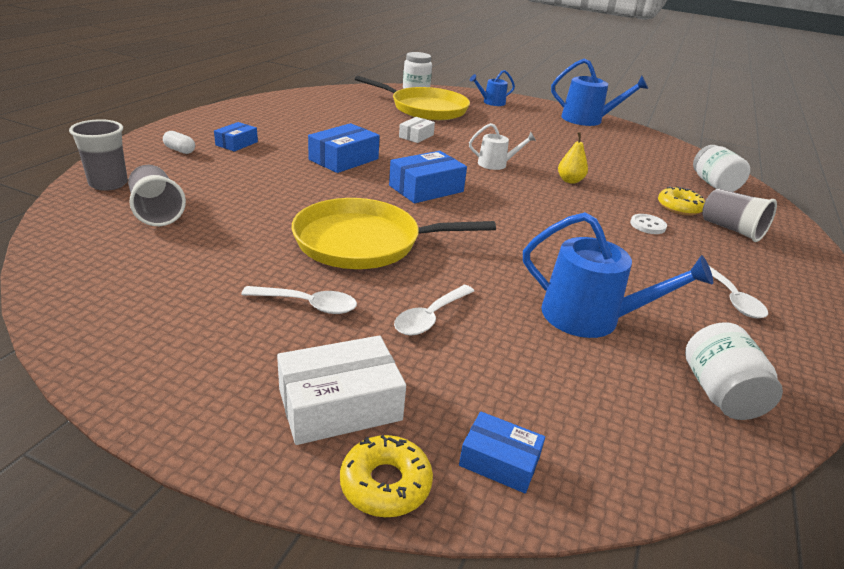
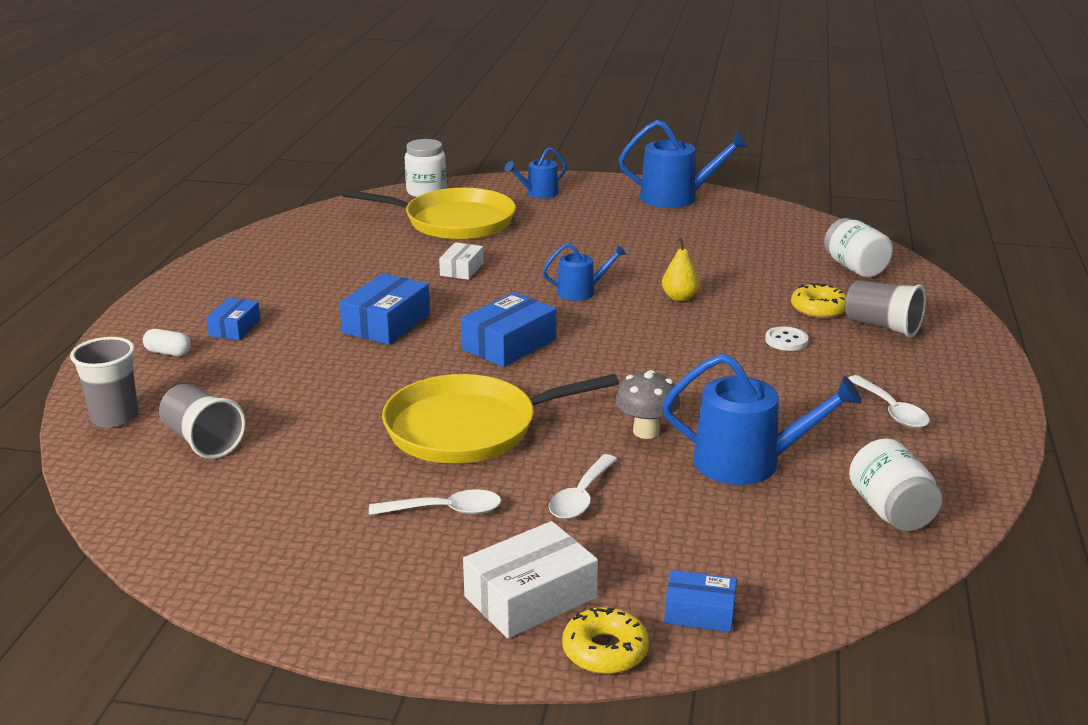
camera: 10 degrees left, 5 degrees down
(496, 164) = (581, 291): white watering can -> blue watering can
(508, 273) = (646, 431): none -> grey mushroom

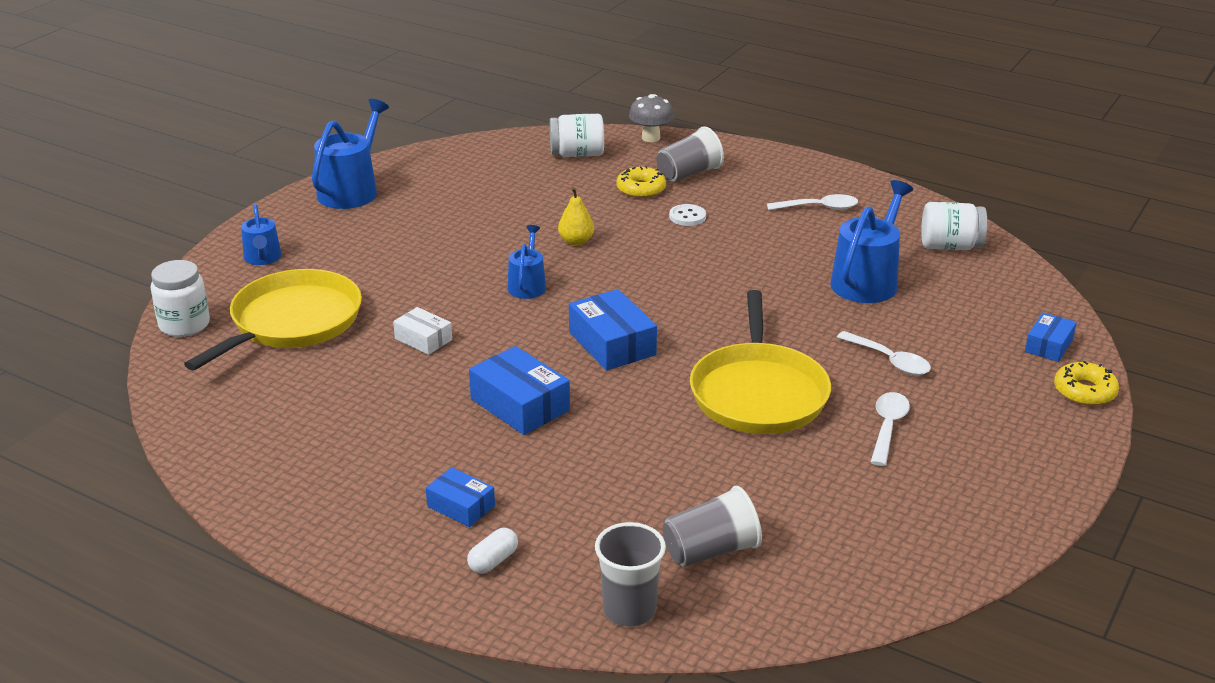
camera: 70 degrees left, 5 degrees up
(530, 597) = (1016, 409): white box -> none
(646, 431) = (803, 311): grey mushroom -> grey mushroom (650, 138)

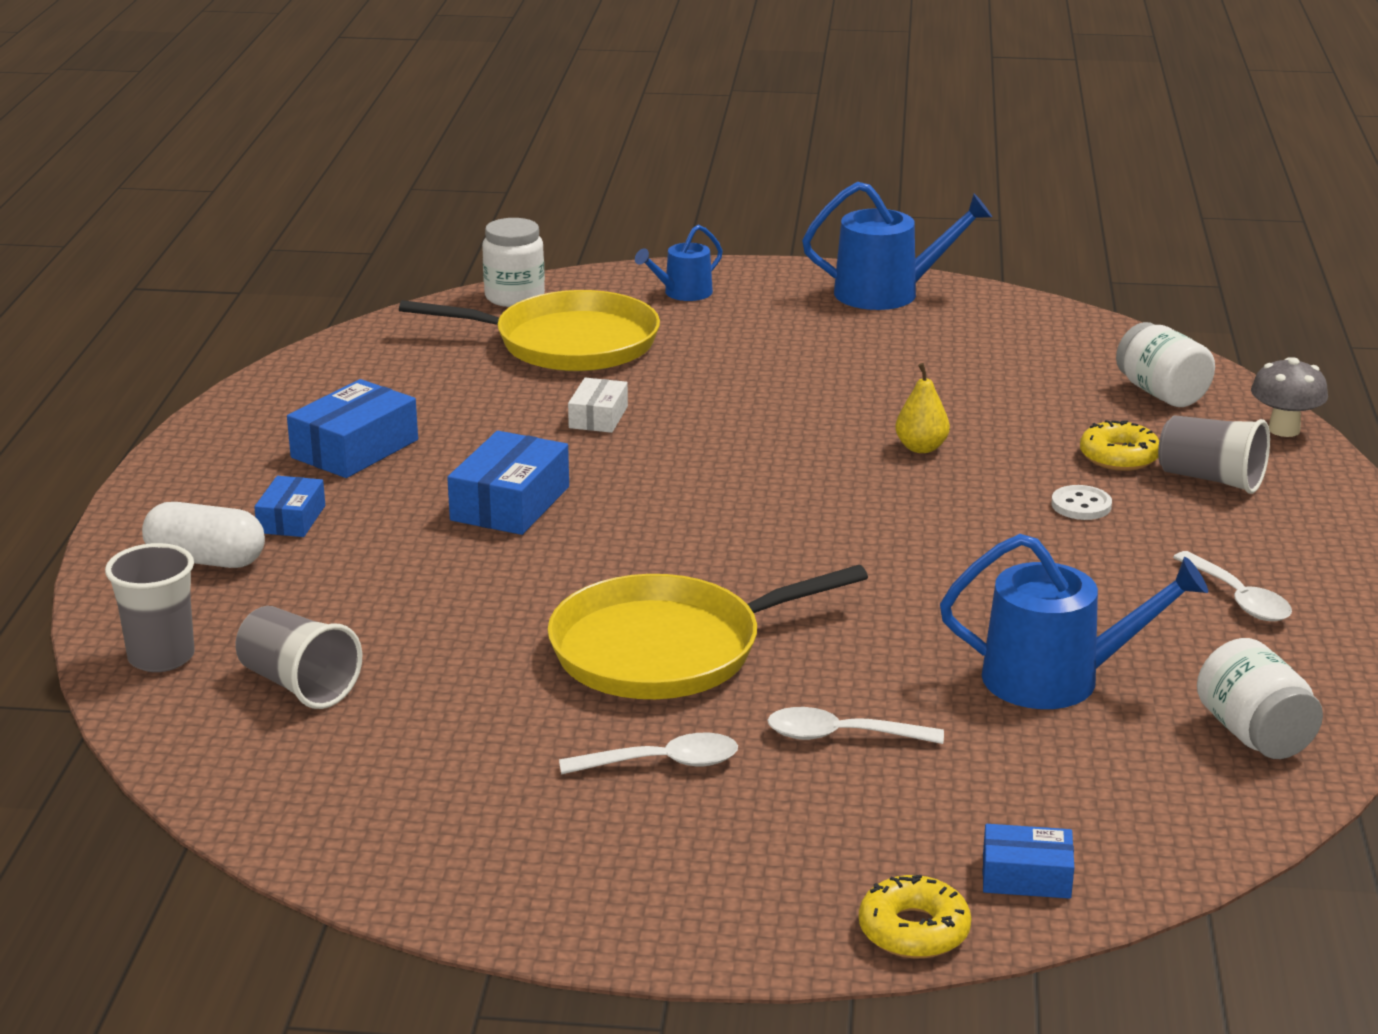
camera: 65 degrees right, 5 degrees down
(493, 561) = (206, 560): white capsule -> white capsule, size x1.72
(527, 285) = (778, 444): blue watering can -> none
(612, 343) = (693, 527): blue box -> blue box (354, 449)
(889, 360) = (841, 736): white spoon -> white spoon turned 75 degrees clockwise

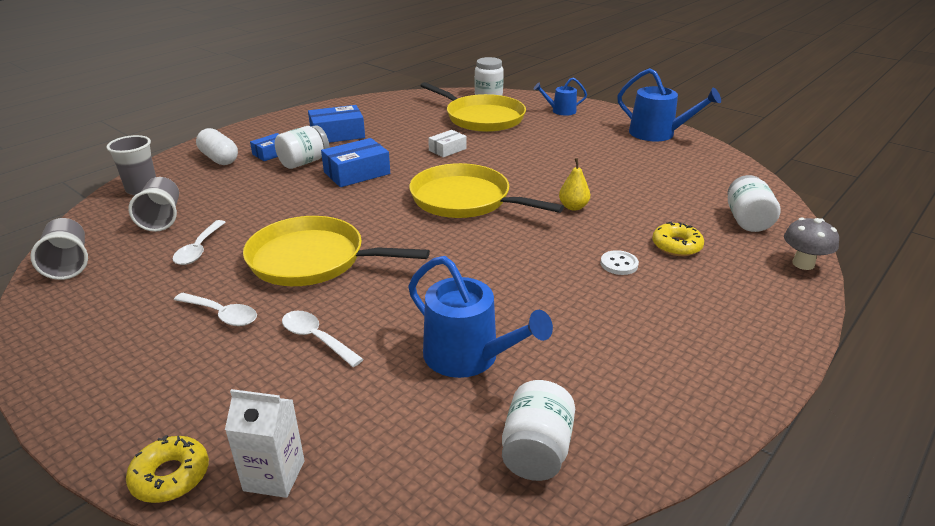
camera: 35 degrees right, 5 degrees up
(383, 515) = (304, 162): none -> white jar
(752, 488) = (465, 200): none -> yellow pan
(1026, 876) = (274, 475): blue box -> white carton
(1211, 479) = (717, 276): grey cup -> grey cup (68, 263)
(1238, 598) = (643, 354): white spoon -> white spoon (199, 249)

